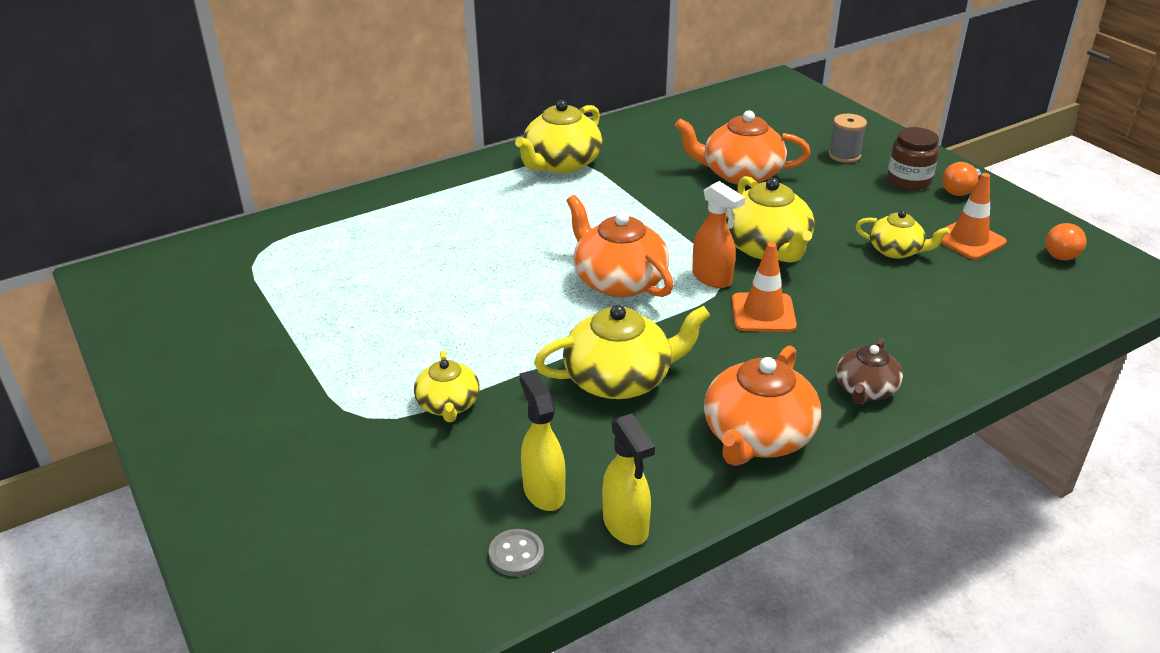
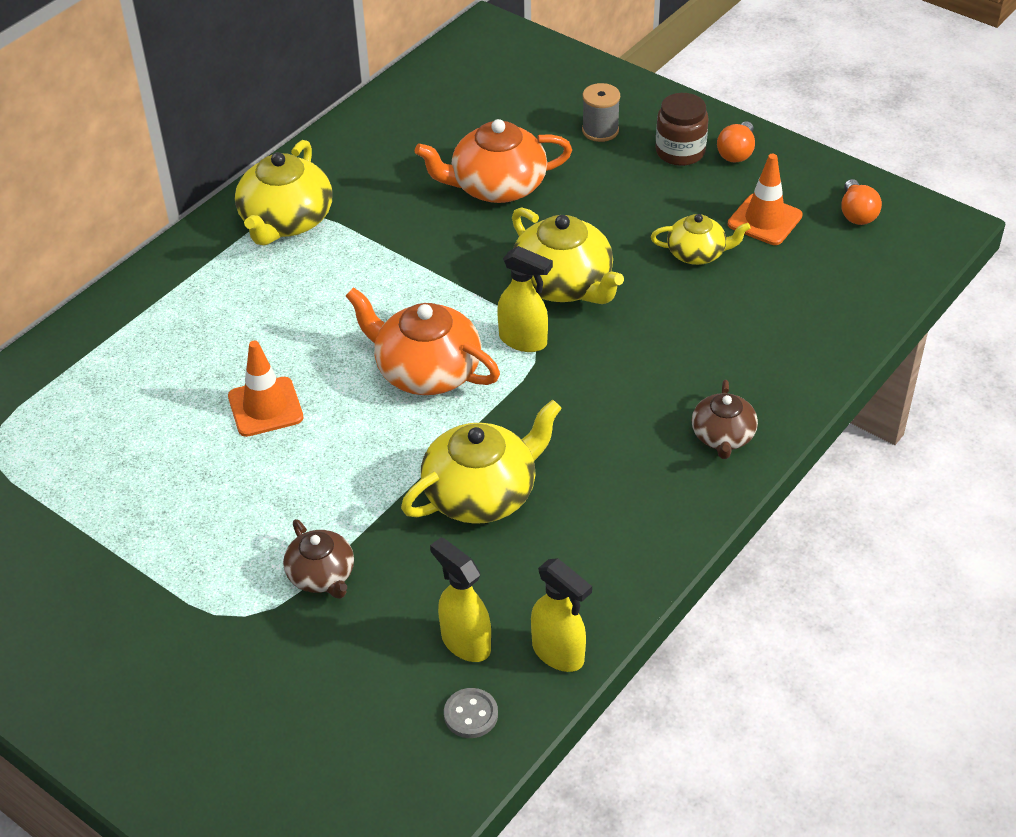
camera: 20 degrees left, 10 degrees up
(448, 405) = (322, 575): yellow teapot -> brown teapot
(712, 278) = (523, 341): orange spray bottle -> yellow spray bottle
(757, 436) = (641, 520): orange teapot -> none
(763, 313) = (592, 371): orange traffic cone -> orange traffic cone (265, 407)

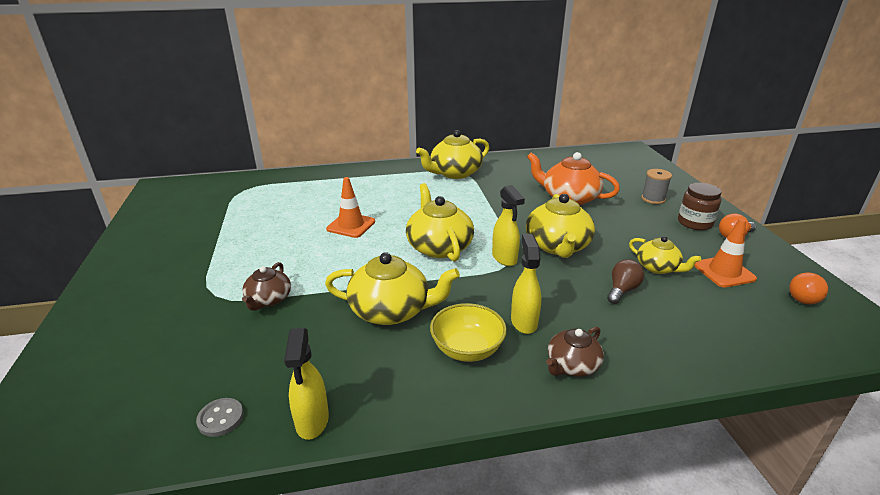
camera: 40 degrees right, 15 degrees down
(426, 371) = (439, 246): orange teapot -> yellow teapot
(465, 642) = (277, 376): yellow spray bottle -> yellow spray bottle (524, 321)
(612, 484) = (467, 349): none -> yellow bowl
(688, 310) = (622, 290): none -> brown light bulb

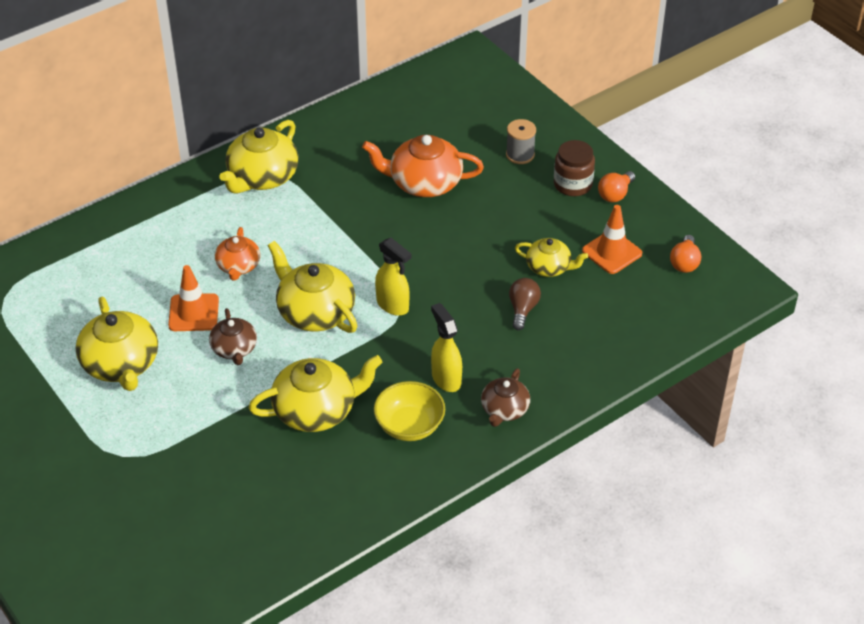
camera: 25 degrees left, 15 degrees up
(220, 418) = (244, 561): grey button -> none
(268, 300) = (184, 441): brown teapot -> brown teapot (234, 349)
(312, 421) = (321, 535): yellow spray bottle -> none
(403, 209) = (238, 266): none -> orange teapot
(557, 246) = (440, 269): yellow teapot -> yellow teapot (121, 364)

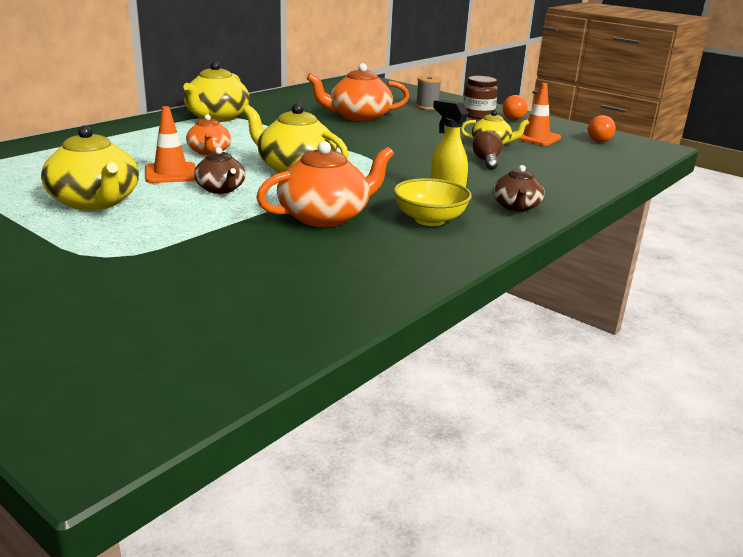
camera: 15 degrees left, 20 degrees down
(316, 410) = (325, 216): yellow teapot -> orange teapot
(393, 305) = (368, 163): yellow spray bottle -> none

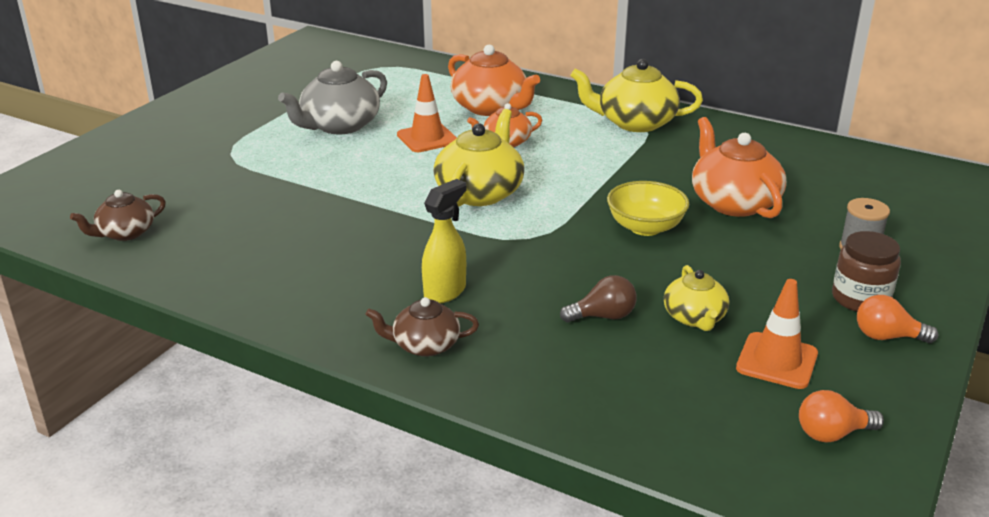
camera: 80 degrees right, 5 degrees up
(95, 202) = (339, 125): yellow teapot -> grey teapot
(221, 189) = (396, 167): brown teapot -> brown teapot (125, 233)
(325, 216) = (344, 227): orange teapot -> orange teapot (491, 108)
(430, 220) = (357, 287): yellow bowl -> yellow bowl (645, 227)

